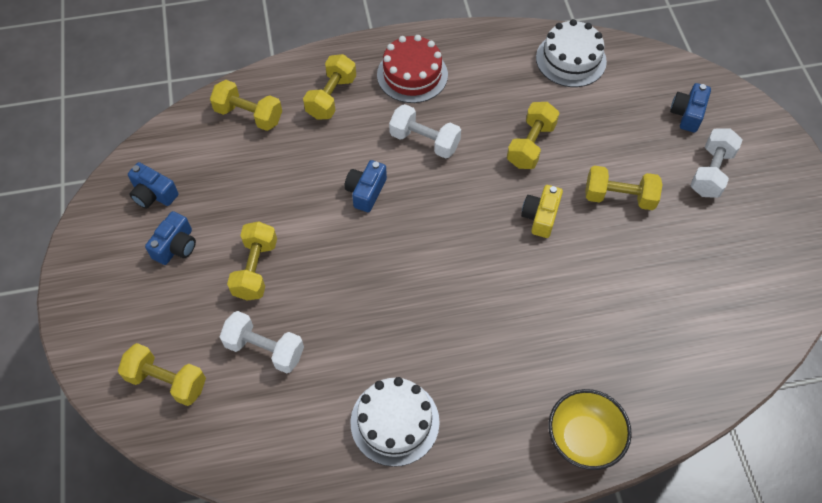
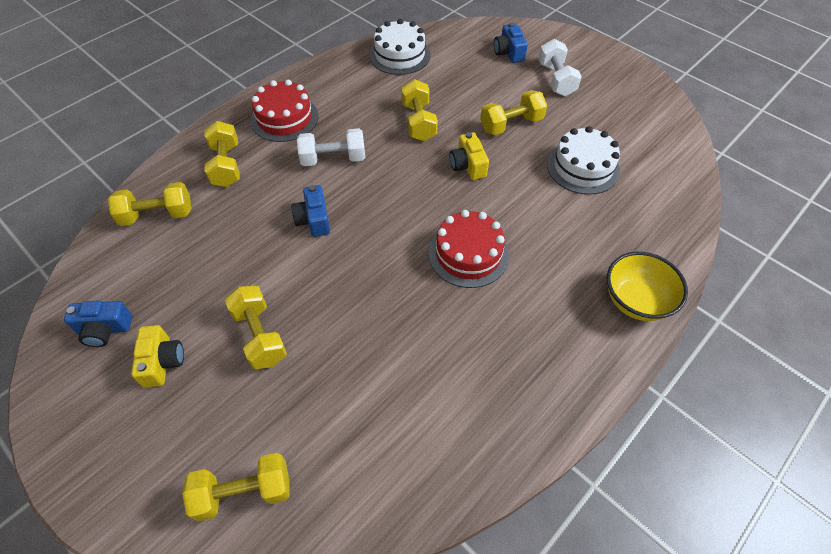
camera: 35 degrees left, 5 degrees down
(176, 246) = (162, 362): blue camera -> yellow camera
(265, 349) = (322, 399): white dumbbell -> none
(395, 422) = (487, 384): white cake -> white cake (583, 167)
(471, 302) = (468, 254): none -> red cake

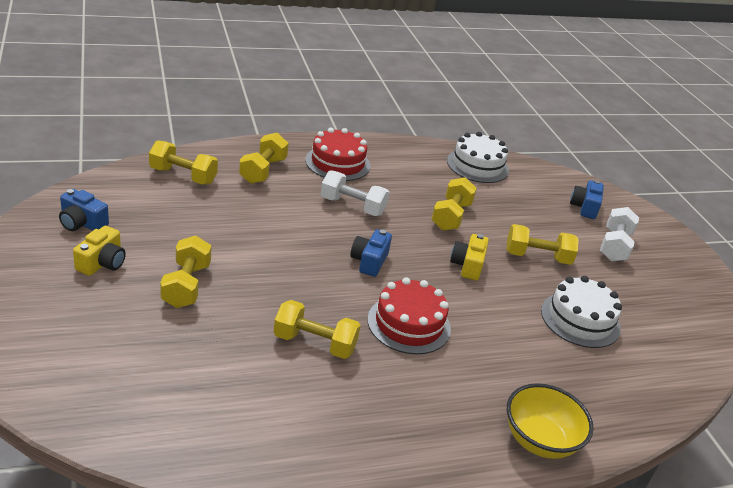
camera: 25 degrees right, 20 degrees down
(244, 492) = (82, 372): yellow dumbbell -> yellow dumbbell (314, 343)
(314, 220) = (298, 236): blue camera -> blue camera (369, 261)

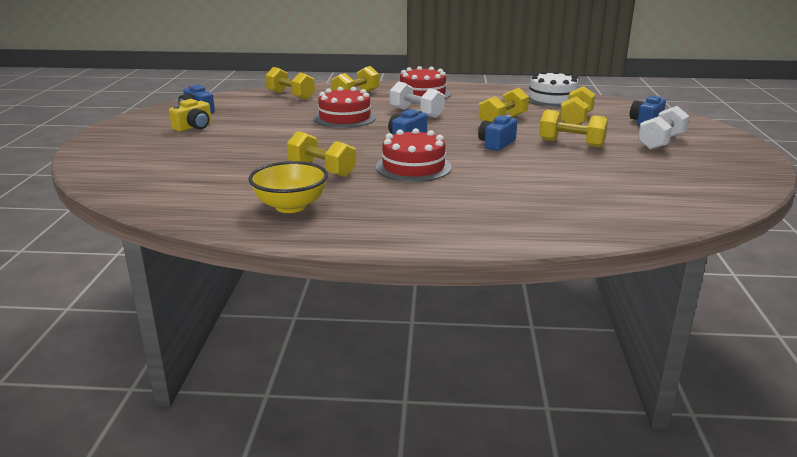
camera: 25 degrees right, 10 degrees down
(186, 285) = (245, 139): yellow dumbbell -> yellow dumbbell (576, 120)
(278, 224) = (345, 118): none -> red cake
(467, 265) = (496, 144): yellow camera -> blue camera
(539, 440) = (485, 233): yellow bowl -> yellow bowl (290, 206)
(580, 319) = (587, 176): white cake -> none

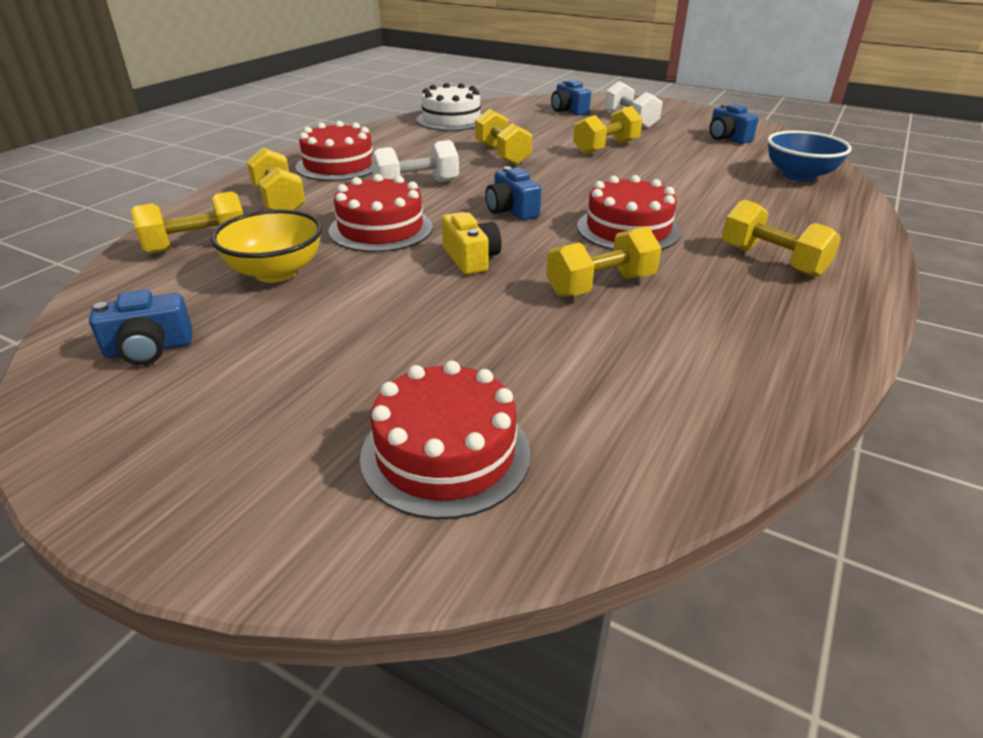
camera: 65 degrees left, 10 degrees up
(146, 164) = (445, 454): none -> red cake
(194, 127) = (258, 366): yellow camera -> yellow camera (471, 259)
(290, 206) = (736, 332): yellow bowl -> yellow bowl (276, 272)
(496, 144) = (579, 175): blue camera -> blue camera (727, 138)
(576, 120) = (535, 129): yellow dumbbell -> yellow dumbbell (772, 260)
(620, 211) = (799, 176): none -> blue bowl

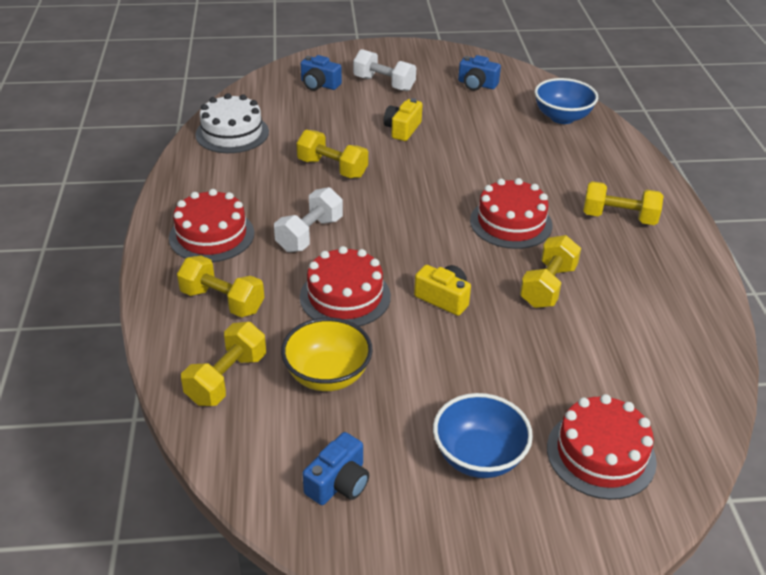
camera: 35 degrees left, 5 degrees up
(305, 390) = (478, 457): none -> blue bowl
(511, 210) = (414, 235): blue camera -> none
(606, 148) = (402, 129): yellow dumbbell -> yellow camera

